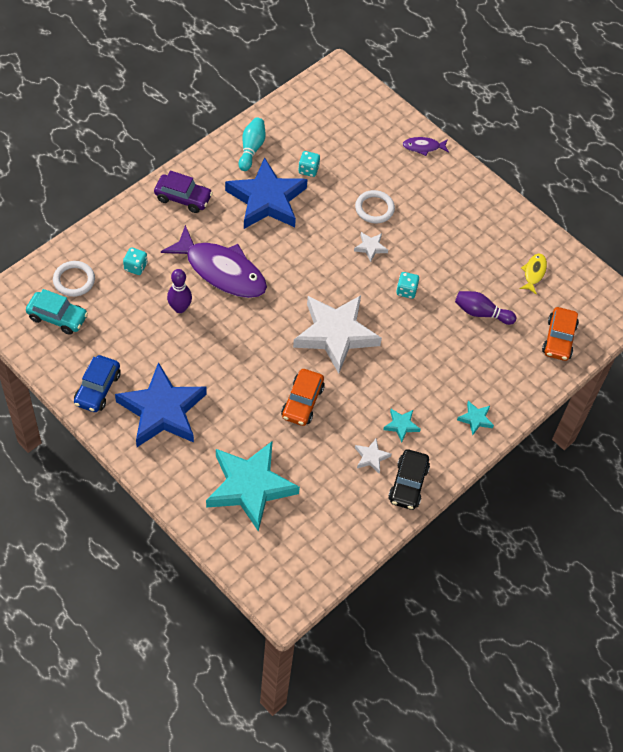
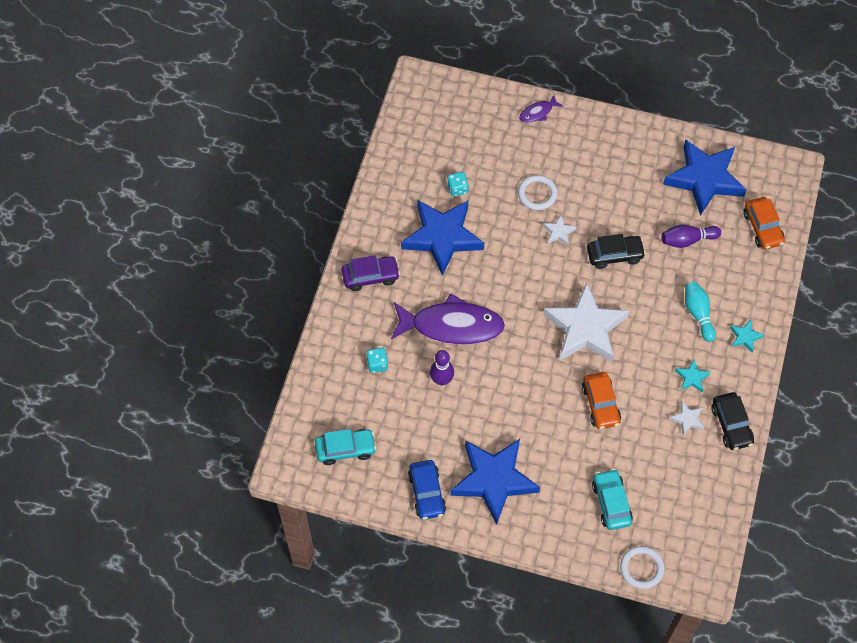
camera: 25 degrees left, 5 degrees up
(74, 280) = (334, 407): white ring -> white ring (641, 568)
(250, 487) = (611, 503): turquoise star -> turquoise car
(251, 149) = (395, 196): turquoise bowling pin -> turquoise bowling pin (698, 314)
(406, 291) = (614, 255): turquoise dice -> black car
(534, 273) = (704, 179): yellow fish -> blue star

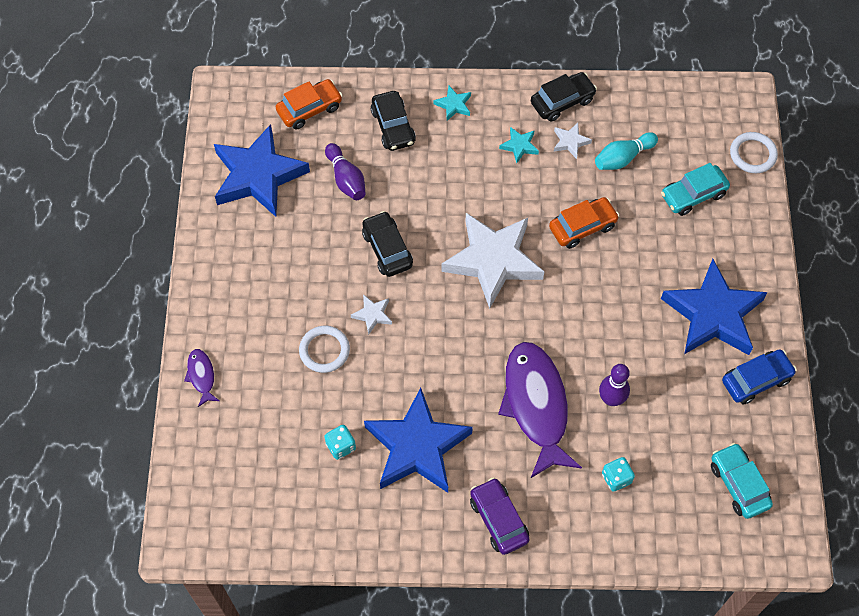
camera: 105 degrees left, 0 degrees up
(538, 112) = (201, 376): purple fish -> purple fish turned 150 degrees counterclockwise
(698, 314) = (439, 153): turquoise bowling pin -> turquoise bowling pin (623, 158)
(732, 285) = (393, 127): none -> black car

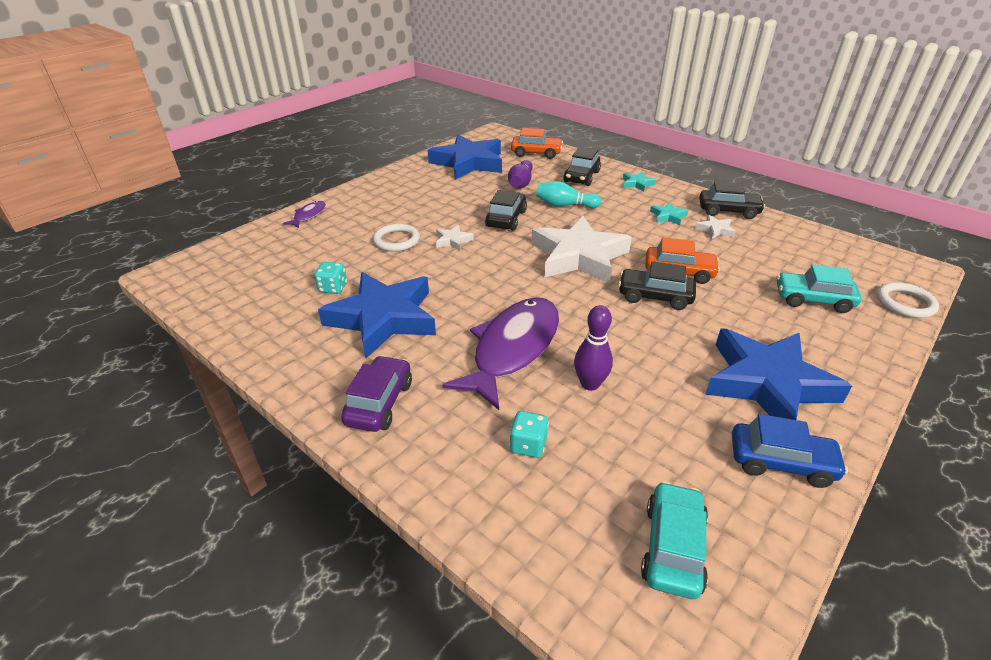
camera: 40 degrees right, 25 degrees down
(586, 272) = (654, 296): none -> black car
(623, 158) = (757, 254): turquoise bowling pin -> turquoise bowling pin (564, 205)

